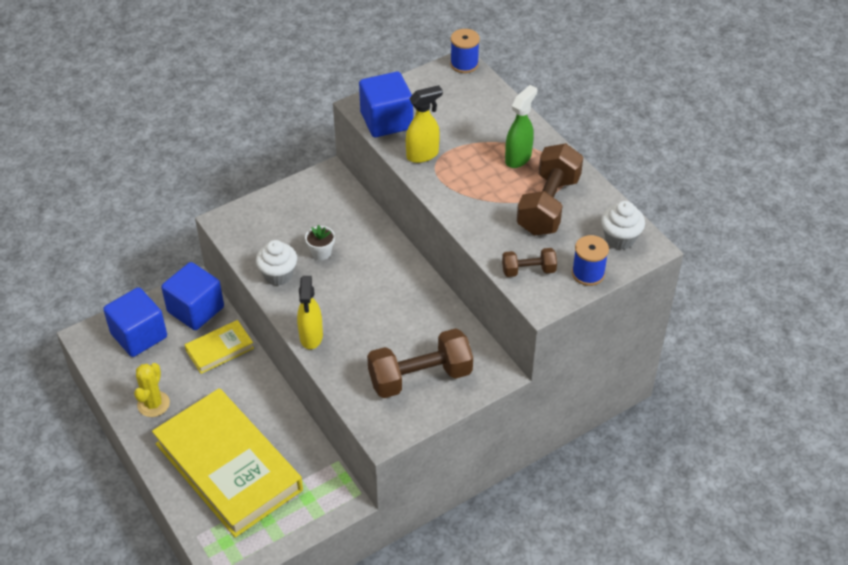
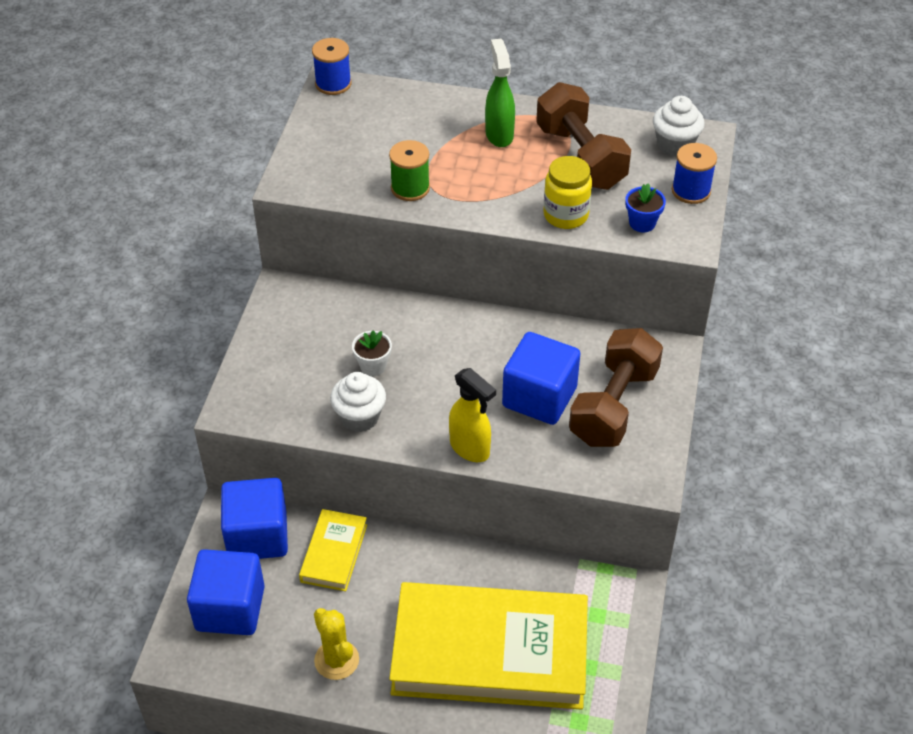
camera: 45 degrees left, 0 degrees up
(386, 121) = (331, 180): blue cube -> blue cube (539, 397)
(423, 155) = (410, 188): yellow spray bottle -> green spool
(489, 233) = (566, 215): none -> yellow jar
(528, 270) = (642, 223): brown dumbbell -> blue flower pot

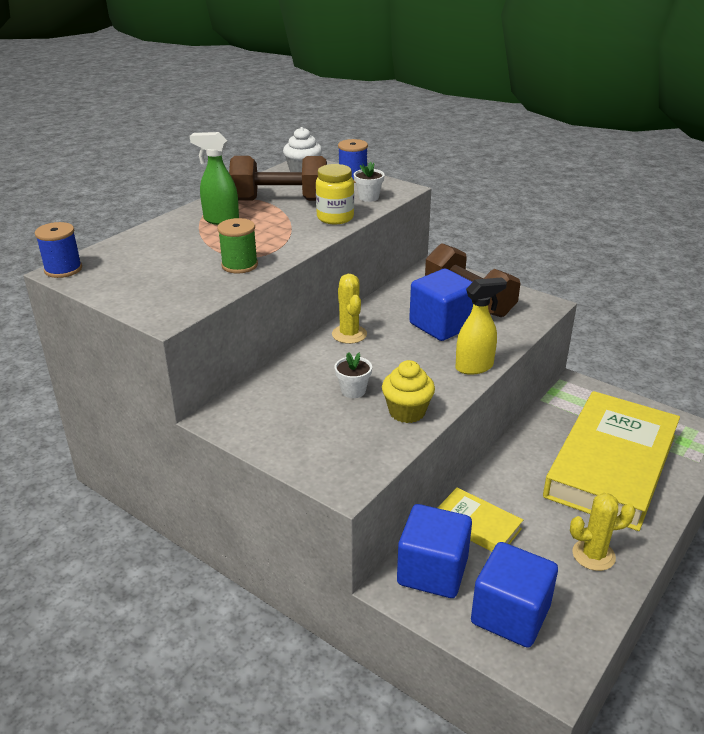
camera: 65 degrees left, 15 degrees down
(359, 417) = (407, 412): white cupcake -> yellow cupcake
(472, 328) = (349, 334): none -> yellow cactus
(642, 223) = (368, 197): blue flower pot -> white flower pot

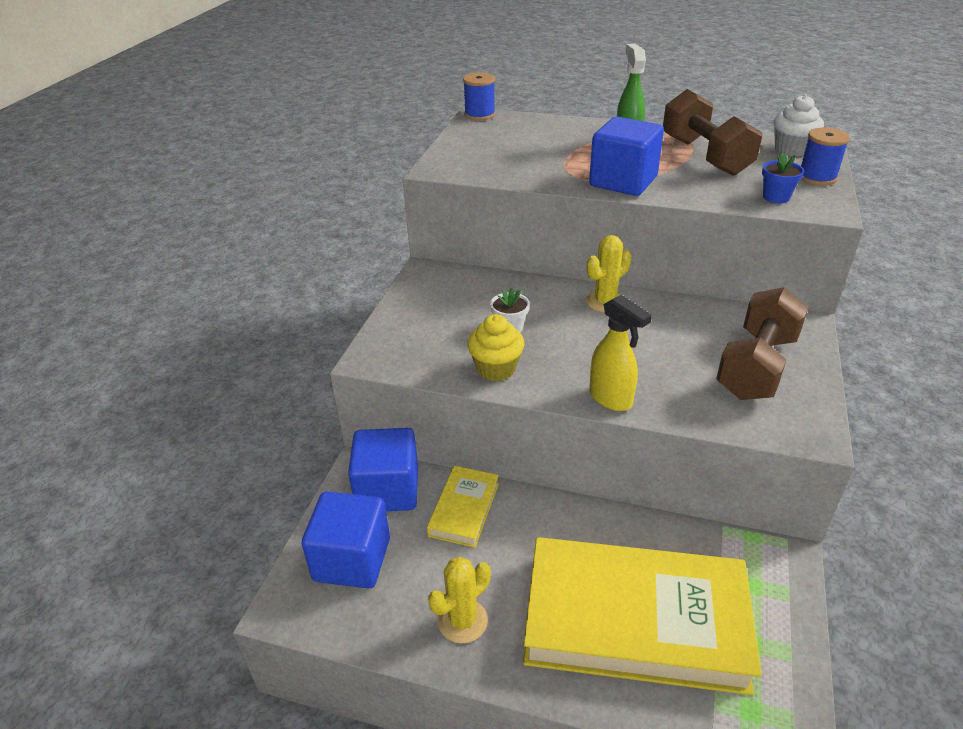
camera: 70 degrees right, 5 degrees up
(239, 265) = (548, 173): green spool -> none
(335, 218) = (699, 191): yellow jar -> none
(368, 197) = (776, 197): white flower pot -> blue flower pot
(441, 325) = (678, 357): blue cube -> blue cube (623, 181)
(593, 555) = (462, 621): yellow cactus -> yellow cactus turned 75 degrees clockwise

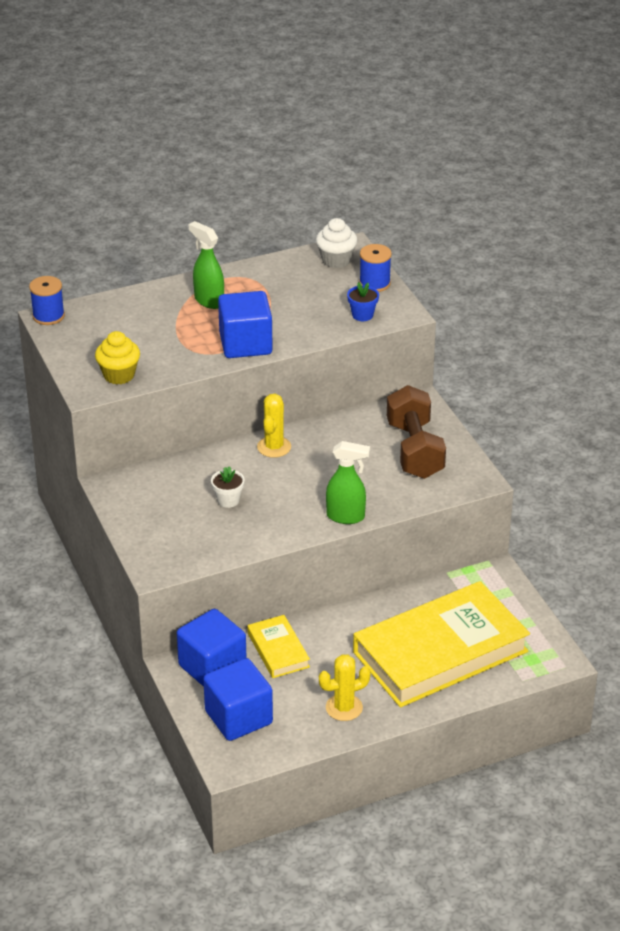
camera: 40 degrees left, 0 degrees up
(462, 621) = (344, 708): yellow cactus -> yellow cactus turned 60 degrees clockwise
(496, 369) = (251, 534): yellow cupcake -> yellow cupcake (119, 375)
(611, 399) = (346, 517): yellow spray bottle -> green spray bottle
(705, 156) = (280, 292): brown dumbbell -> none

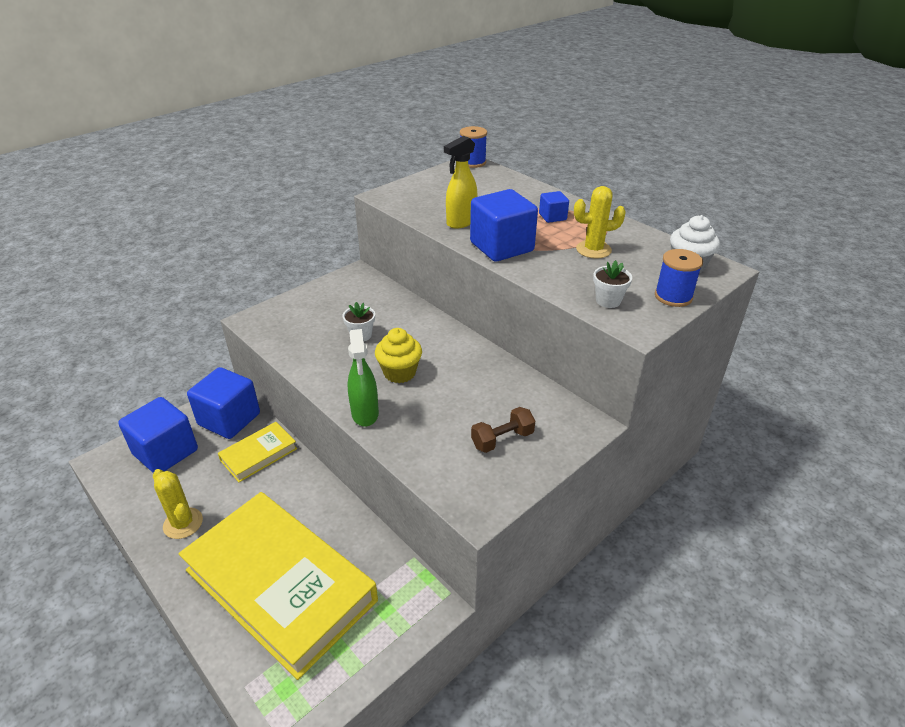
camera: 70 degrees right, 0 degrees up
(119, 375) = (413, 202): yellow cupcake -> yellow cupcake (399, 373)
(183, 355) = (461, 222): none -> yellow spray bottle
(208, 301) = (552, 217): green spray bottle -> blue cube
(274, 447) = (451, 343): yellow cactus -> yellow cactus (593, 250)
(362, 315) = (608, 301): blue flower pot -> white flower pot
(414, 450) = (502, 439): brown dumbbell -> brown dumbbell, size x0.52

